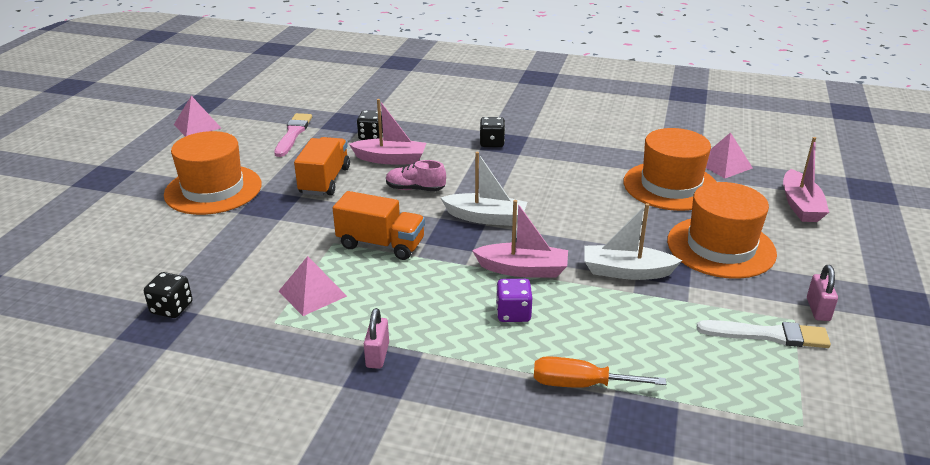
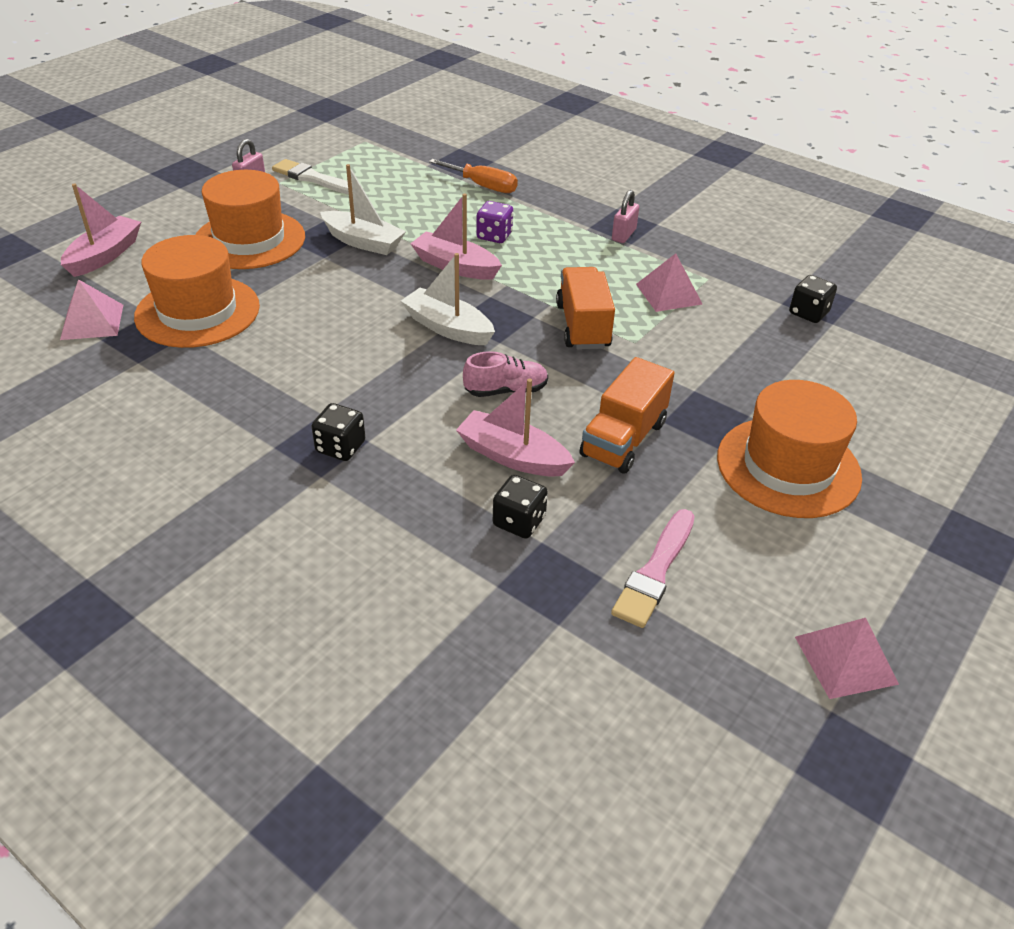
camera: 160 degrees left, 10 degrees up
(381, 244) = (583, 326): orange truck -> orange truck turned 45 degrees clockwise
(415, 189) = (506, 390): pink shoe -> pink shoe turned 45 degrees counterclockwise

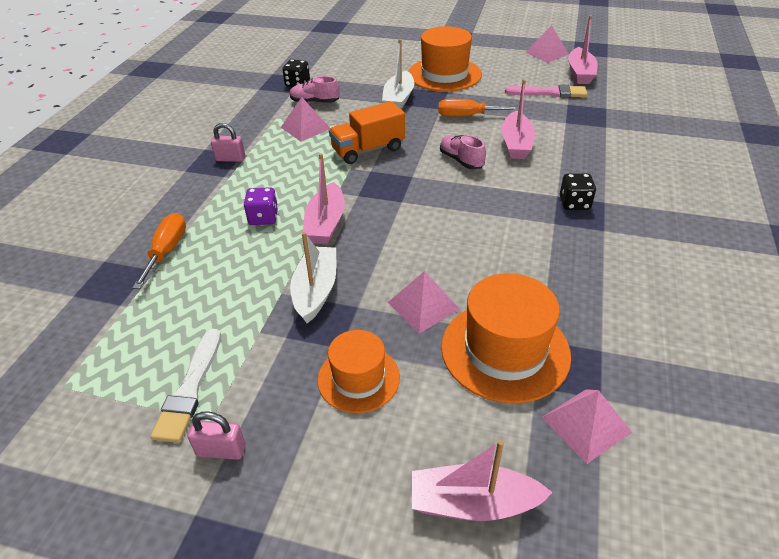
camera: 110 degrees left, 0 degrees up
(249, 240) = (358, 378): orange hat -> orange hat, size x0.62
(290, 288) = (423, 306): none -> pink pyramid
(448, 328) = (413, 201): white boat -> white boat (398, 99)
(519, 521) = (560, 130): black dice -> none
(623, 439) = (467, 116): orange truck -> orange screwdriver
(721, 665) = (580, 73): none -> pink boat
(740, 315) = (315, 102): none -> pink shoe

